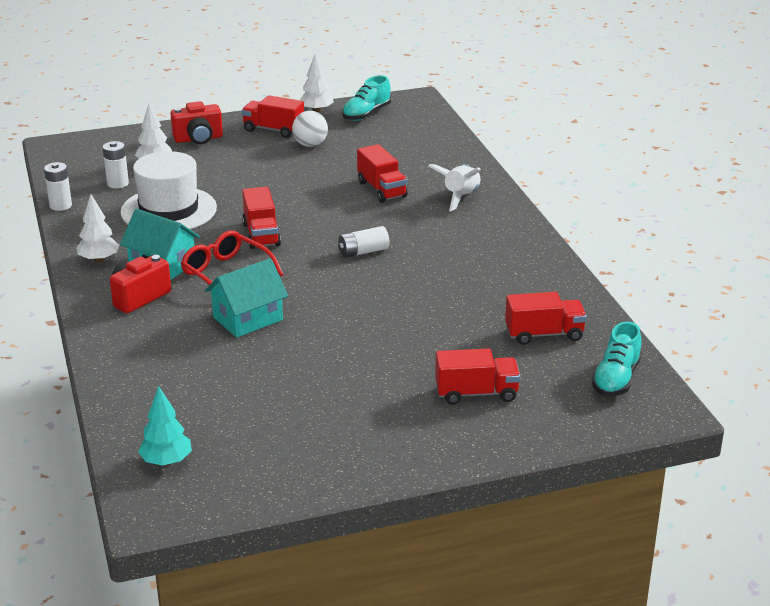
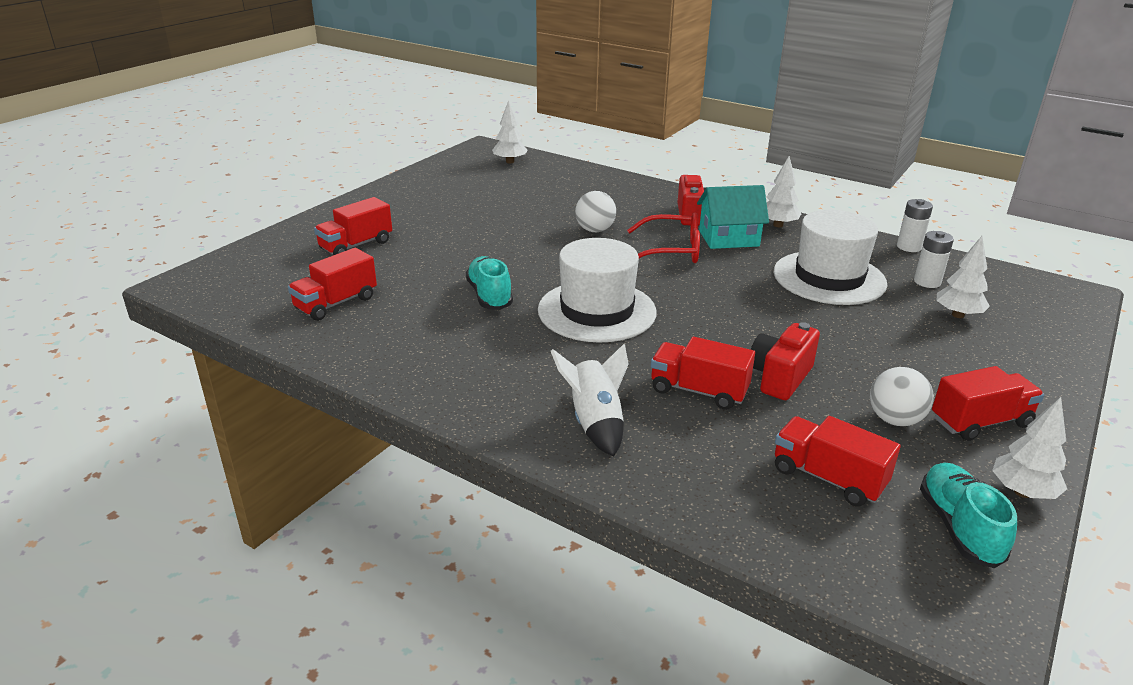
camera: 140 degrees right, 0 degrees up
(166, 461) = (510, 162): turquoise tree -> white tree
(198, 139) = (1006, 364): red camera -> red camera (779, 378)
(248, 319) = (595, 230): turquoise house -> white ball
(261, 234) = (711, 289): red truck -> red truck (828, 478)
(363, 252) = (597, 311): white battery -> white hat
(616, 379) = (240, 292): turquoise shoe -> turquoise shoe (489, 296)

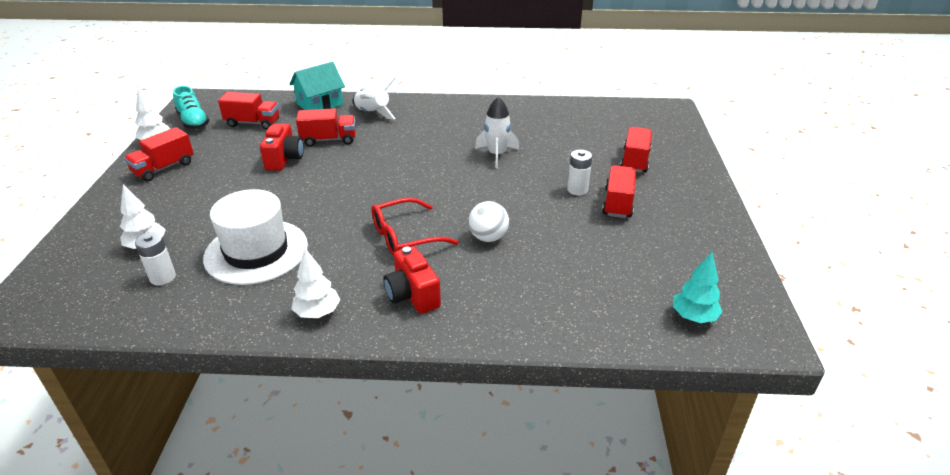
camera: 150 degrees right, 5 degrees up
(336, 303) = (574, 124): red truck -> red truck (618, 203)
(489, 296) = (497, 155): turquoise shoe -> white rocket
(510, 162) = (693, 317): white tree -> turquoise tree
(597, 311) = (420, 166): white hat -> none
(728, 238) = (361, 271): turquoise house -> turquoise house (320, 104)
(894, 420) = (215, 156): white ball -> none
(909, 247) = (168, 327): white battery -> white battery (577, 190)

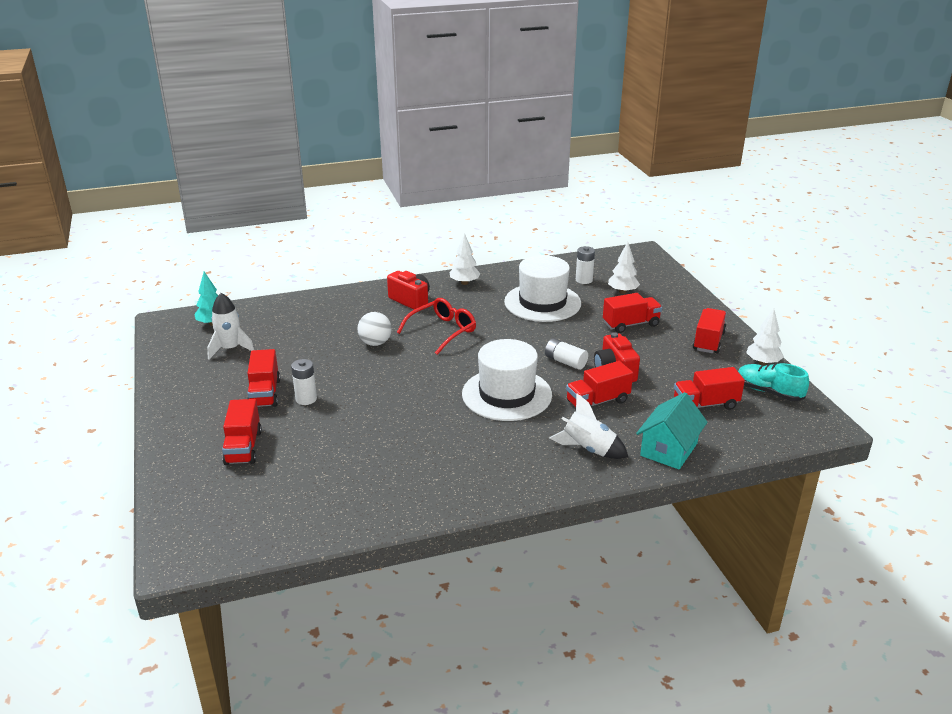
camera: 160 degrees right, 5 degrees down
(203, 201) = (631, 324): none -> red truck
(315, 176) = (565, 362): none -> white battery
(395, 159) = (506, 394): none -> white hat
(497, 155) = (403, 422): white rocket -> white rocket (230, 349)

